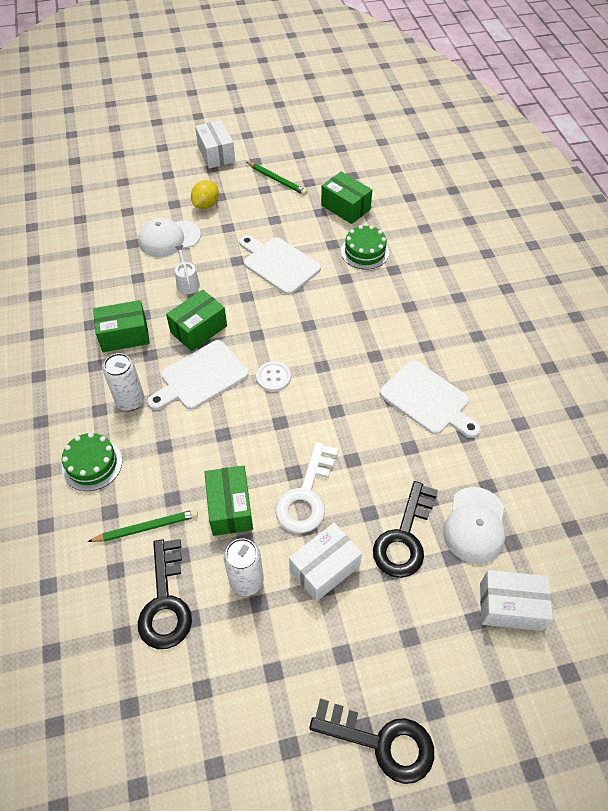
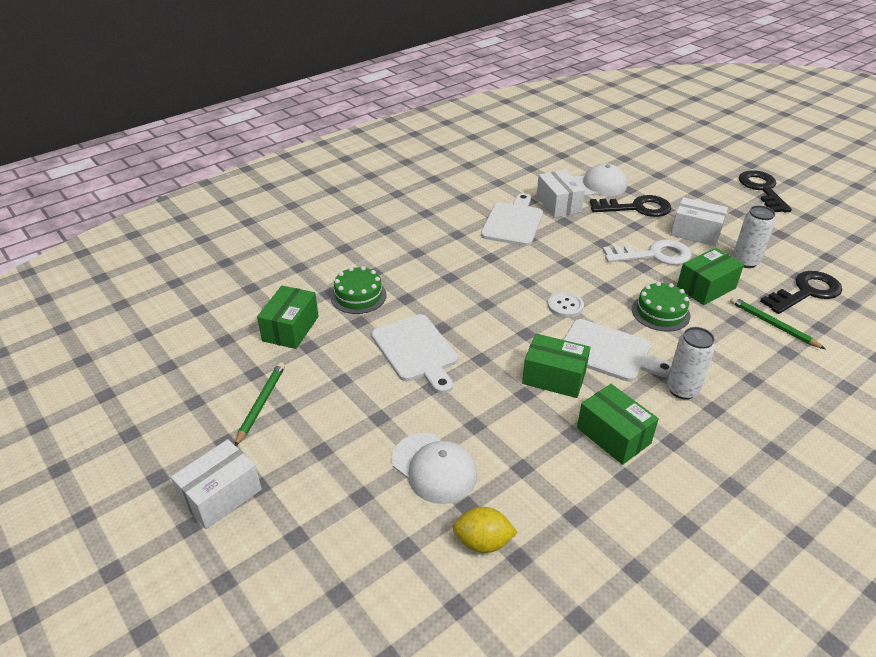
camera: 115 degrees left, 15 degrees down
(92, 464) = (766, 384): green cake -> green cake (660, 312)
(187, 283) = (497, 415): white watering can -> none
(206, 205) = (346, 458): yellow lemon -> yellow lemon (483, 542)
(279, 264) = (416, 351): white cutting board -> white cutting board turned 45 degrees counterclockwise
(510, 606) = (636, 166): white box -> white box (558, 204)

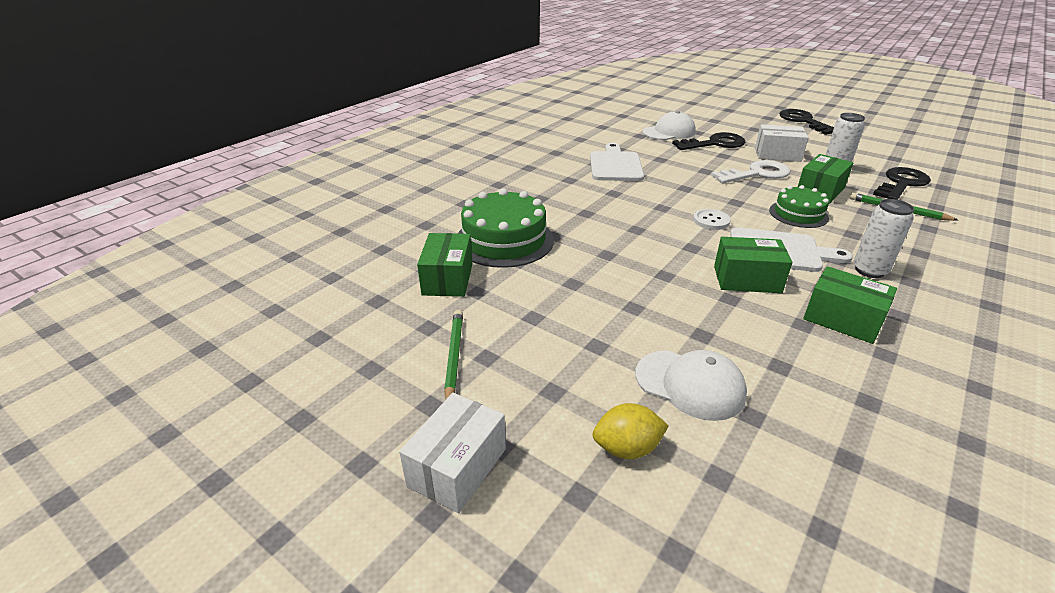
camera: 15 degrees left, 5 degrees down
(358, 296) = (504, 240): green cake -> green cake, size x1.65
(416, 351) = (595, 278): white cutting board -> none
(483, 542) = (798, 450): yellow lemon -> yellow lemon (627, 448)
(558, 204) = (646, 148): white box -> none

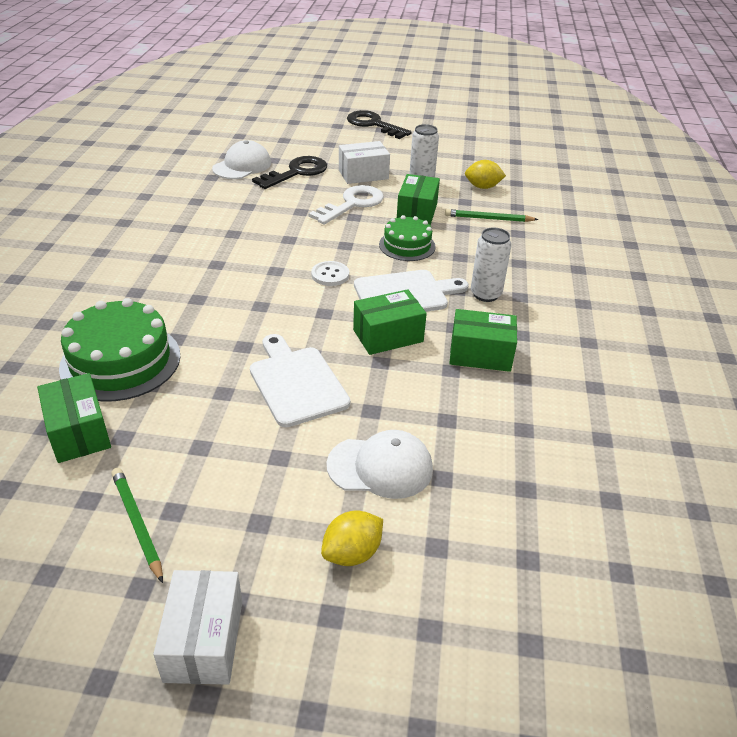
camera: 30 degrees left, 5 degrees up
(615, 165) = (202, 225): white cutting board -> white cutting board (296, 383)
(901, 184) = (482, 187): black key -> yellow lemon

